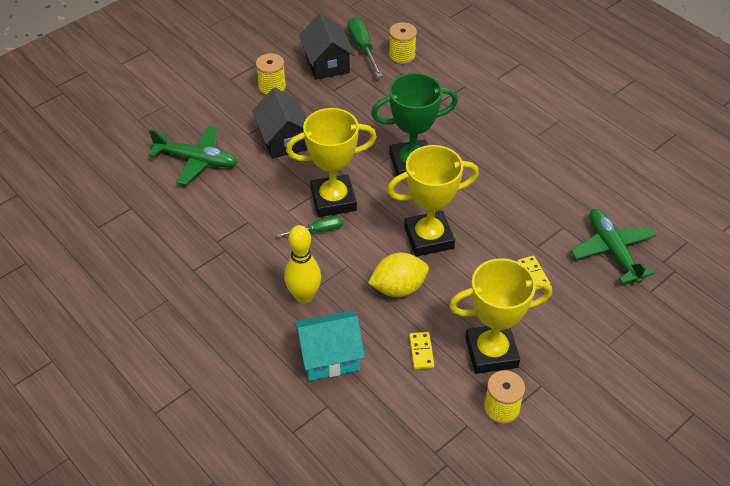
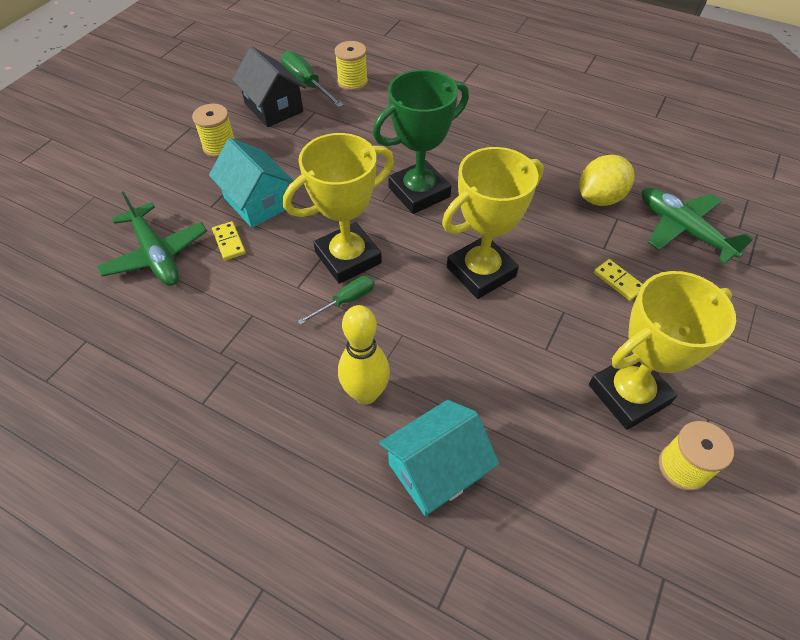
camera: 20 degrees left, 5 degrees up
(196, 160) = (156, 254): green plane -> green plane turned 60 degrees clockwise
(284, 140) = (258, 202): black house -> turquoise house
(398, 288) = (477, 345): yellow lemon -> yellow lemon (599, 198)
(421, 351) = (547, 422): yellow domino -> yellow domino (229, 242)

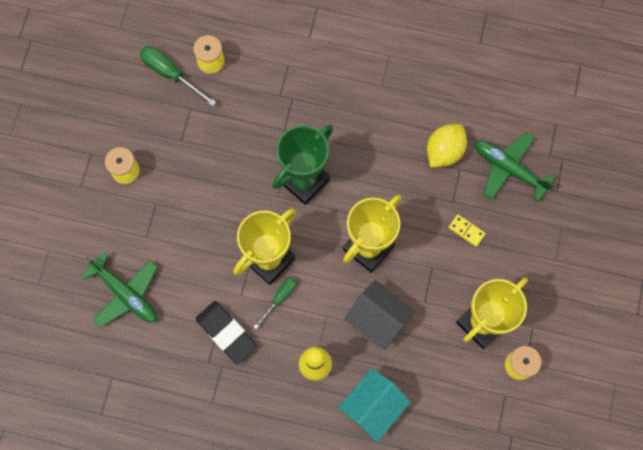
camera: 15 degrees left, 20 degrees up
(229, 242) = (175, 268): yellow domino -> none
(258, 202) = (181, 223): turquoise house -> none
(260, 324) = (226, 333): none -> black eraser
(273, 108) = (153, 113): black house -> black house (378, 318)

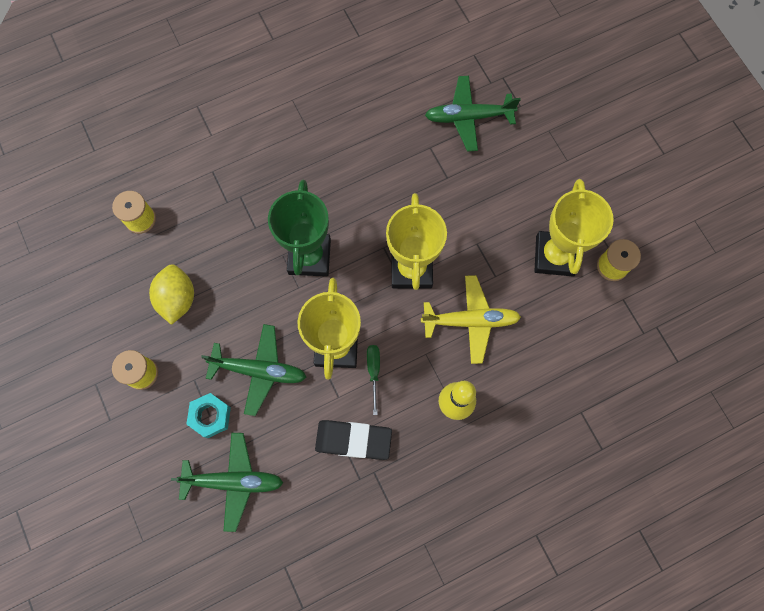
camera: 40 degrees left, 0 degrees up
(146, 237) = (210, 416): none -> turquoise nut
(170, 74) = (112, 257): green screwdriver -> none
(203, 232) = (259, 370): none -> green plane
(372, 406) = (529, 397): turquoise house -> none
(378, 318) = (470, 321): black house -> yellow plane
(444, 151) = (405, 143): yellow lemon -> yellow lemon (177, 299)
(466, 231) = (478, 192): yellow domino -> none

